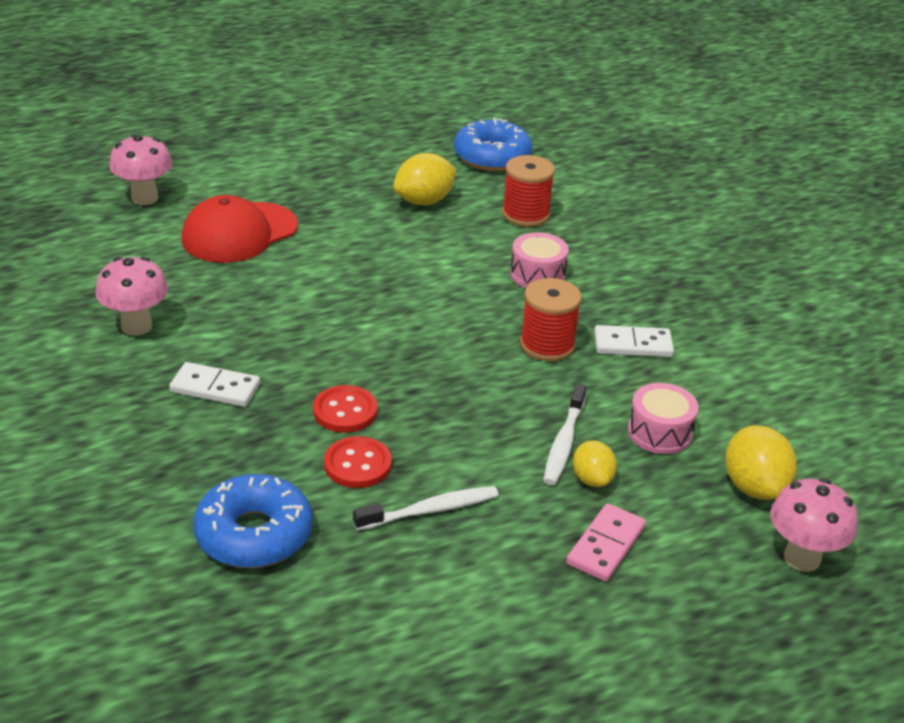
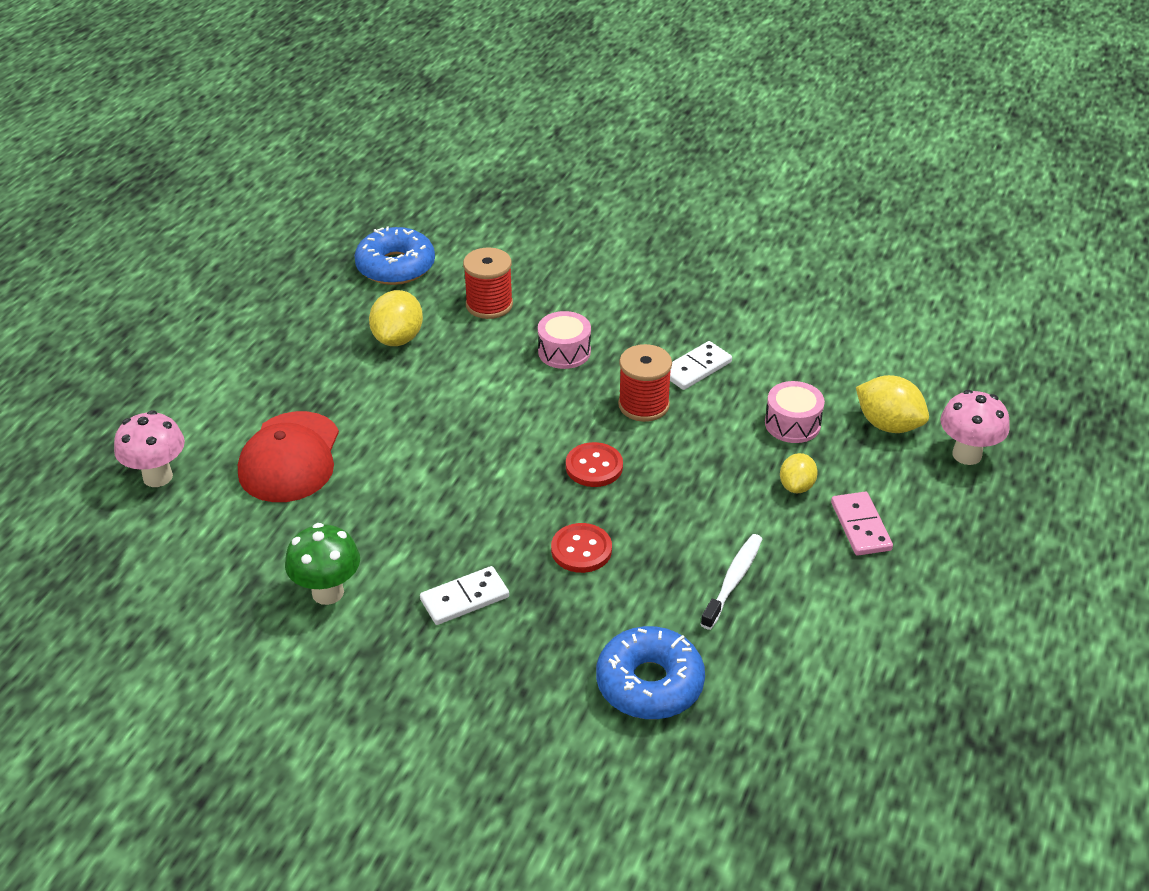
camera: 40 degrees left, 5 degrees up
(136, 326) = (328, 592): pink mushroom -> green mushroom
(357, 464) = (644, 583): red button -> red button (594, 467)
(564, 442) = (747, 472): white toothbrush -> none
(592, 479) = (796, 486): yellow lemon -> yellow lemon turned 75 degrees clockwise

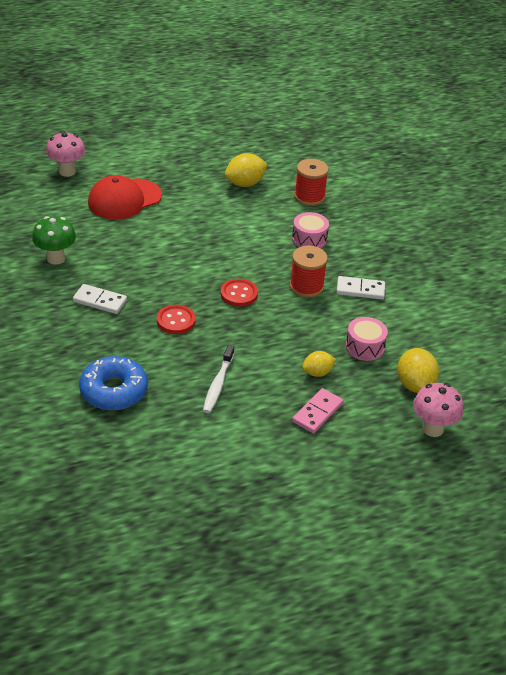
camera: 45 degrees right, 0 degrees up
(395, 266) = (295, 154): blue donut -> none
(733, 580) = (218, 384): white toothbrush -> white toothbrush turned 120 degrees clockwise

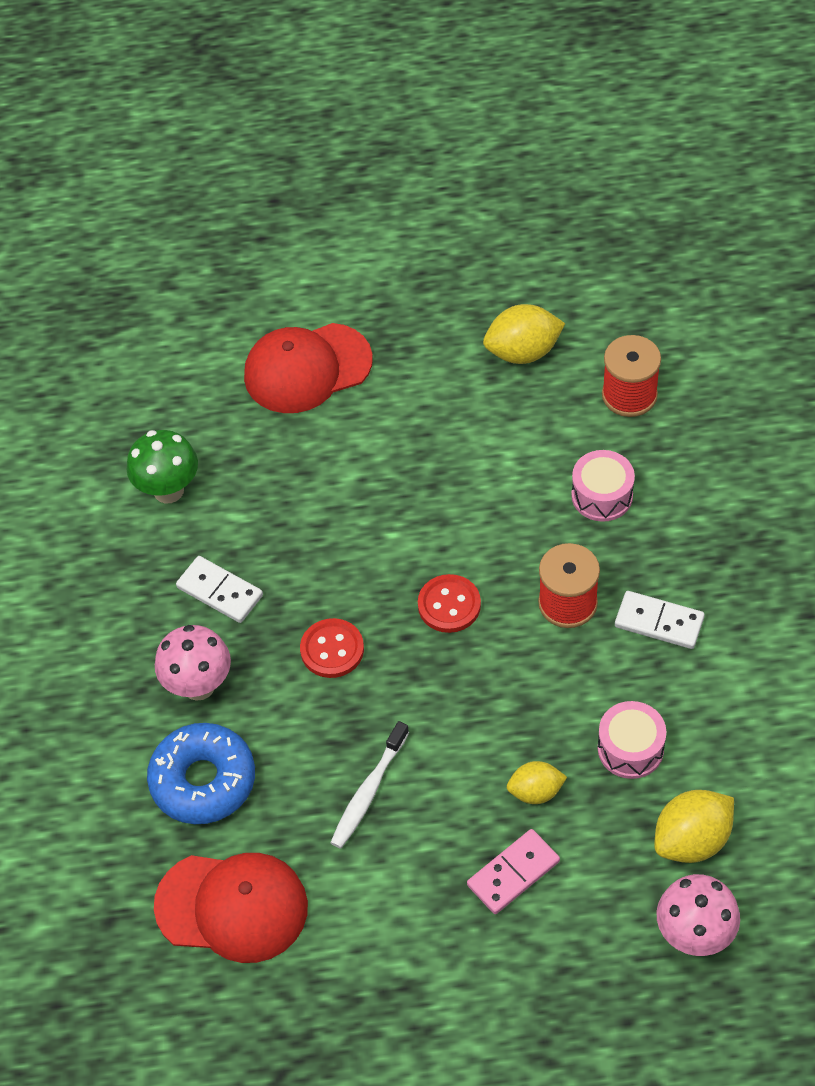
camera: 20 degrees right, 15 degrees up
(67, 171) = (225, 293): pink mushroom -> pink mushroom (199, 686)
(149, 451) = (232, 906): none -> red cap
(415, 384) = (692, 840): yellow lemon -> yellow lemon turned 45 degrees clockwise

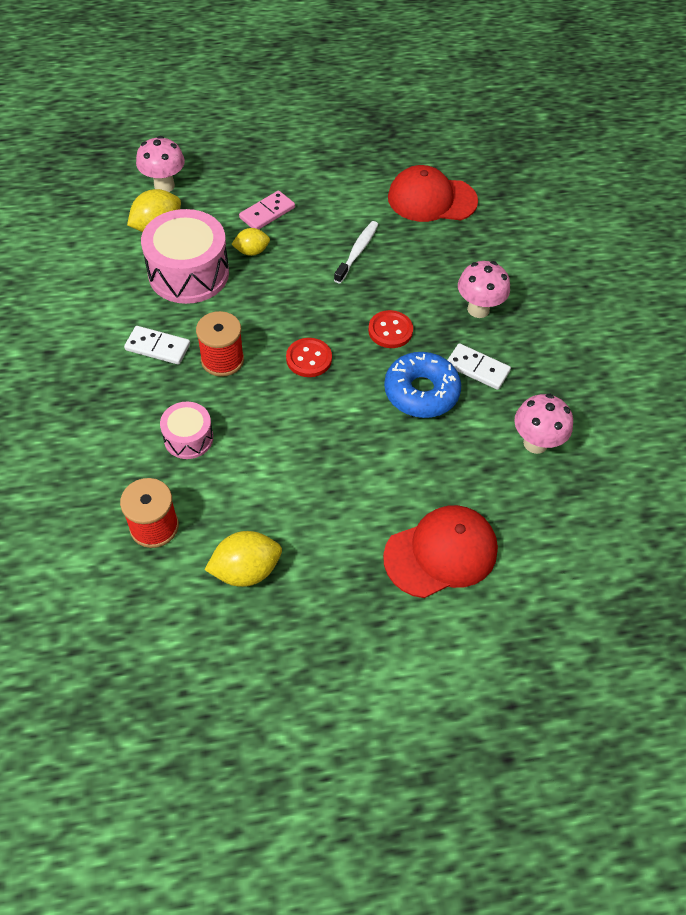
camera: 170 degrees right, 0 degrees up
(168, 490) = (535, 443): green mushroom -> pink mushroom
(203, 780) = (462, 258): blue donut -> blue donut (421, 392)
(630, 748) = (188, 273): pink drum -> pink drum, size x1.86

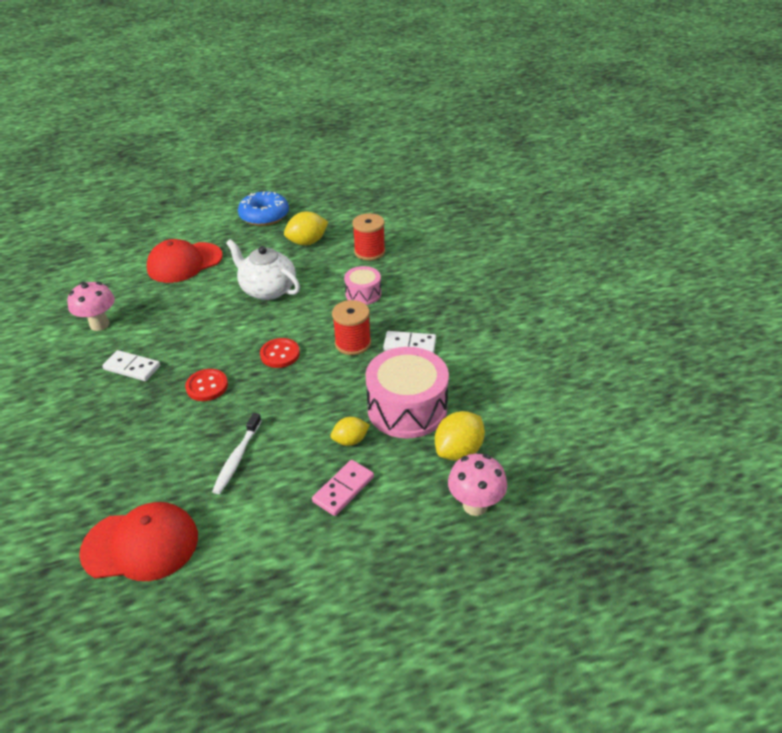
camera: 175 degrees right, 15 degrees down
(316, 469) = (267, 290): none -> white teapot
(421, 392) = (185, 344): blue donut -> blue donut (264, 215)
(478, 309) = (117, 418): pink mushroom -> none

